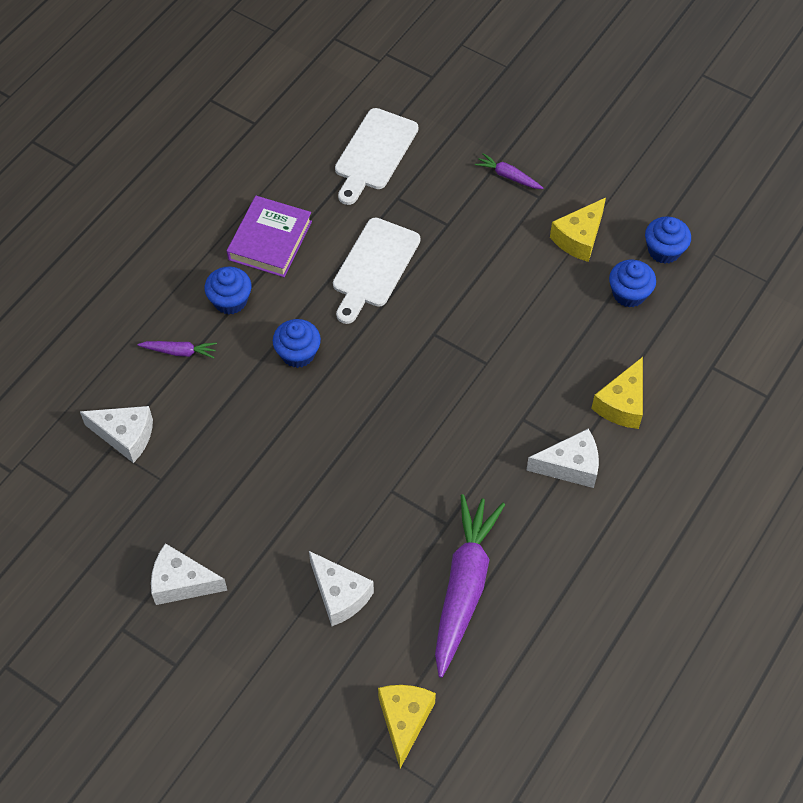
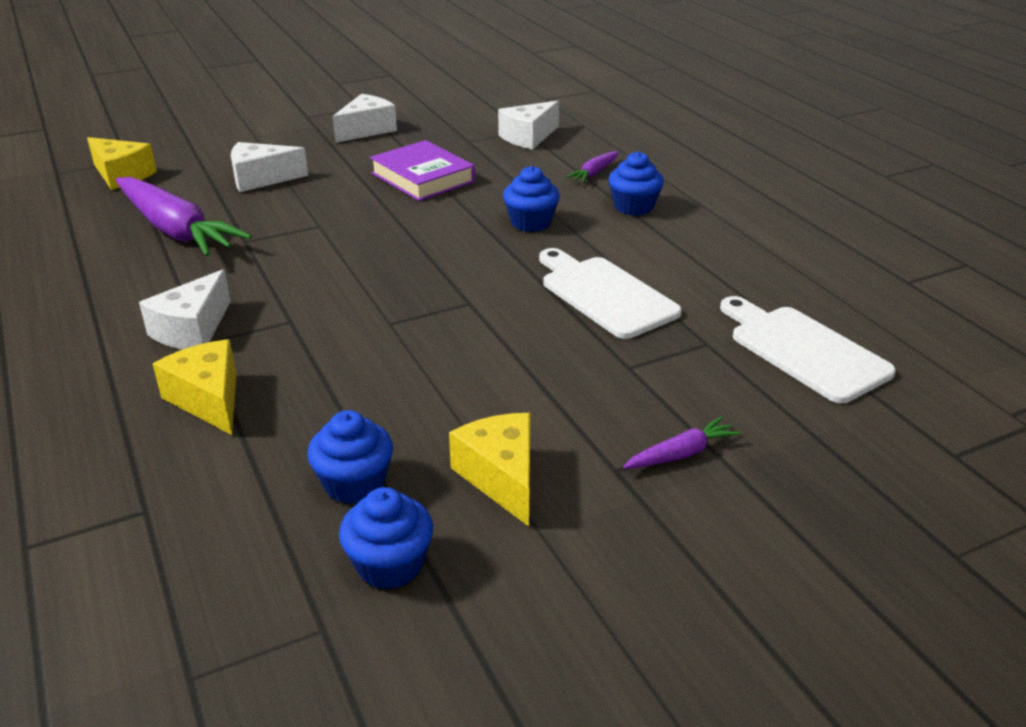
camera: 120 degrees right, 25 degrees down
(270, 240) = (700, 245): purple book -> purple book (423, 177)

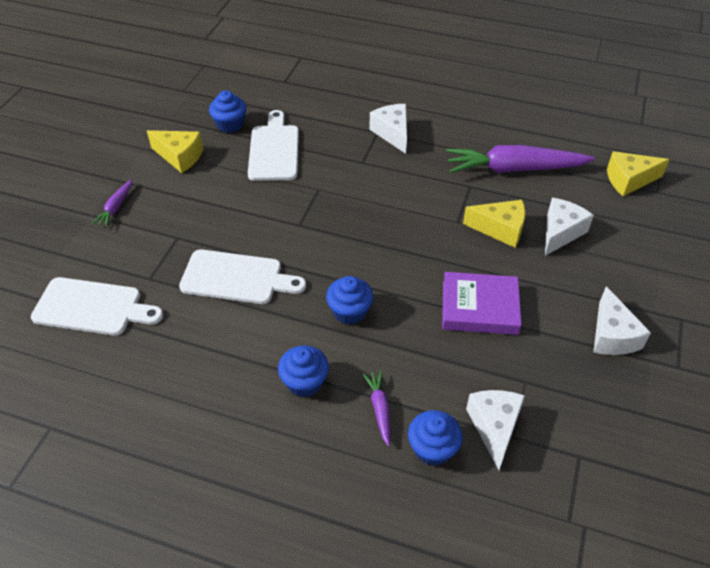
camera: 135 degrees right, 15 degrees up
(208, 399) = (330, 116): yellow cheese -> yellow cheese (500, 229)
(359, 400) = (274, 150): none -> white cutting board
(390, 565) = (184, 112): blue cupcake -> blue cupcake (432, 448)

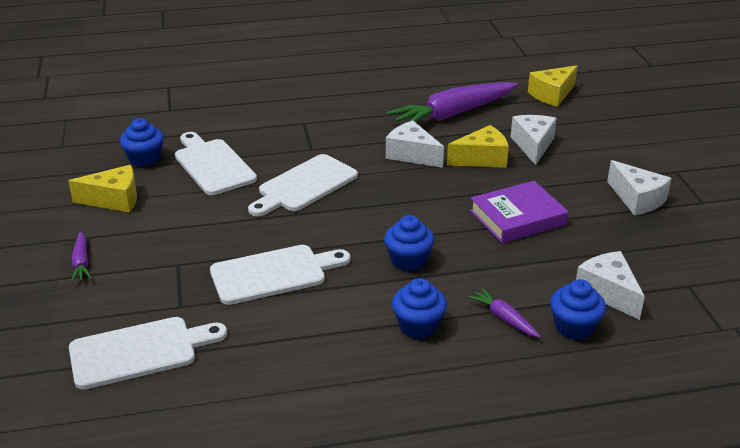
camera: 30 degrees left, 15 degrees down
(327, 198) = (304, 185): none -> white cutting board
(392, 133) = (319, 119): white cheese -> white cheese (412, 155)

